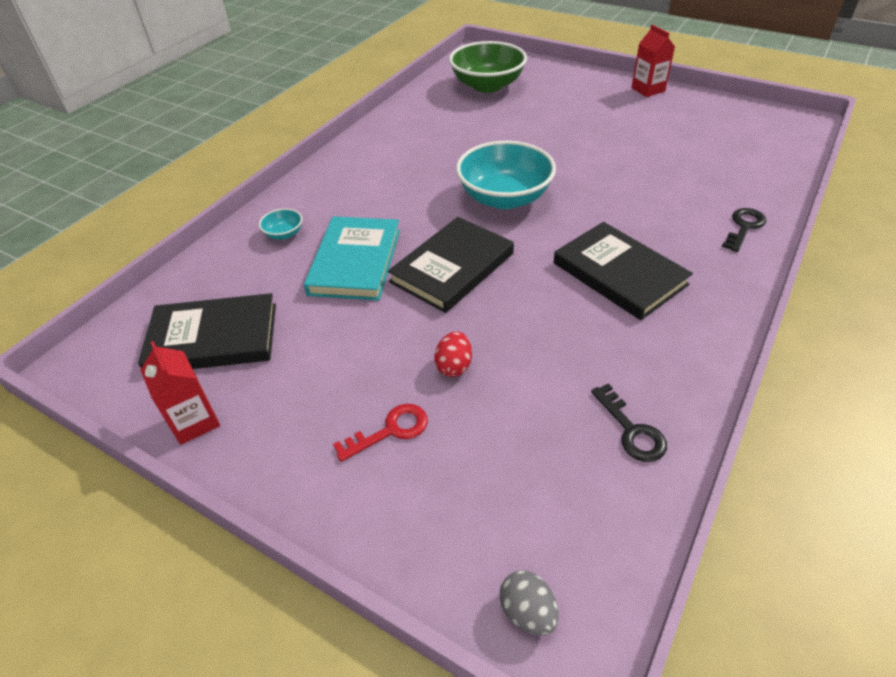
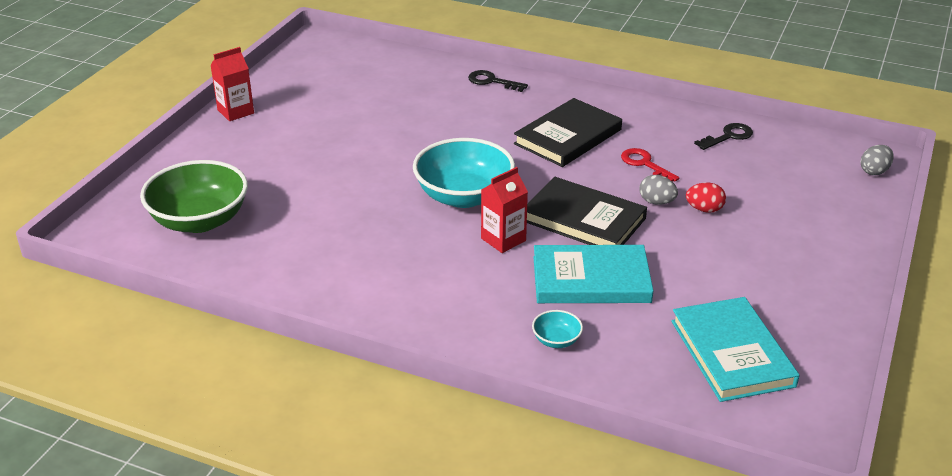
camera: 100 degrees left, 10 degrees down
(194, 421) = (828, 337): red carton -> red carton (503, 239)
(213, 338) = (732, 353): black book -> turquoise book
(390, 430) = (781, 233): red key -> red key (645, 164)
(475, 327) = (656, 202): none -> grey egg

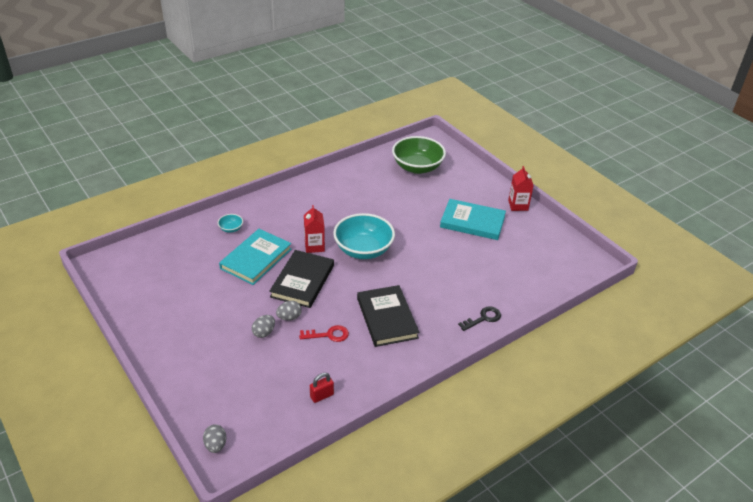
camera: 120 degrees right, 5 degrees up
(583, 219) = (302, 281): black book -> black book turned 45 degrees counterclockwise
(704, 209) = (264, 332): red egg -> grey egg
(728, 136) = (322, 396): black key -> red padlock
(732, 353) = (163, 274): turquoise book -> turquoise book (472, 222)

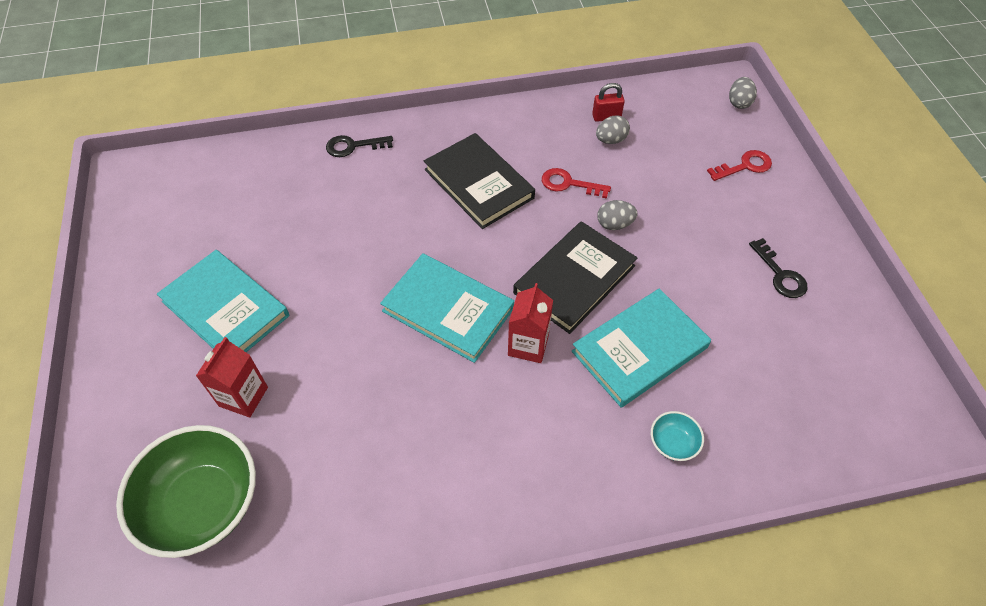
camera: 155 degrees left, 15 degrees up
(179, 316) = (780, 274): none -> black key
(206, 385) = (745, 166): none -> red key
(264, 332) = (657, 212): grey egg -> grey egg (611, 140)
(363, 250) = (448, 309): turquoise bowl -> turquoise book
(387, 318) = (479, 183): black book -> black book turned 45 degrees counterclockwise
(518, 205) = (114, 319): red carton -> red carton (243, 396)

